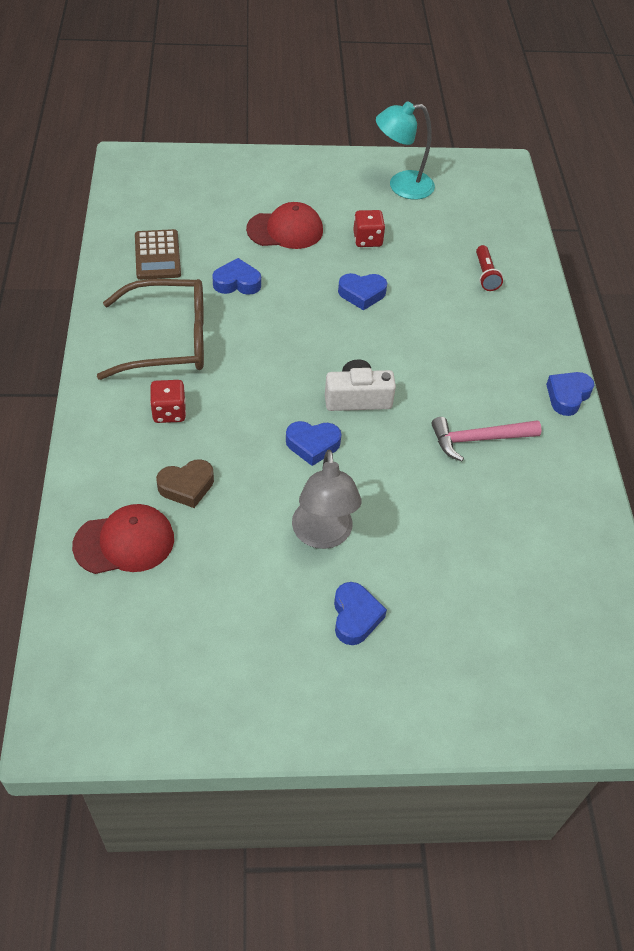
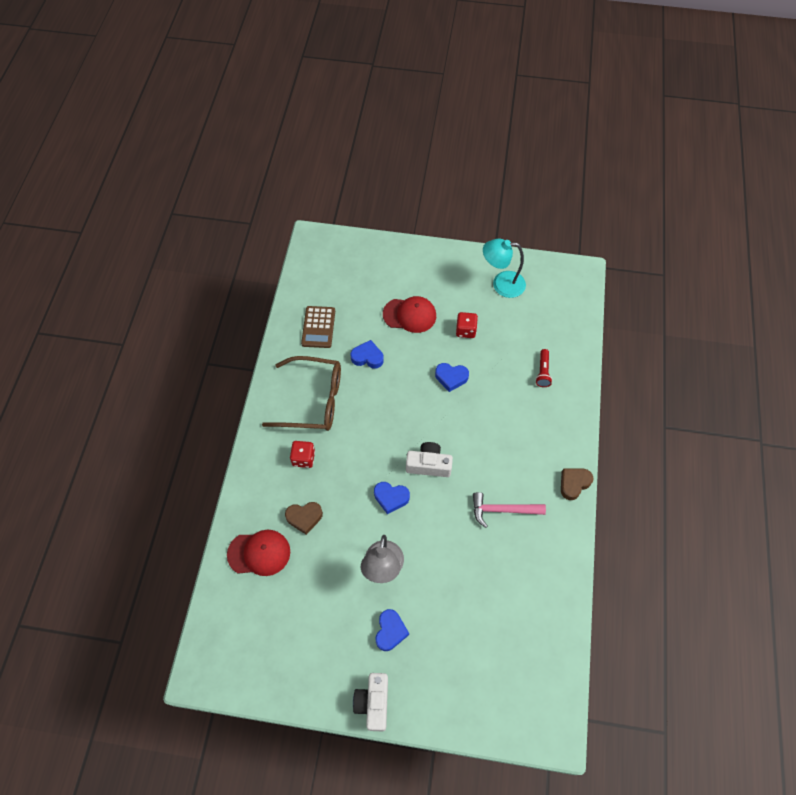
camera: 15 degrees right, 10 degrees up
(353, 720) = (373, 703): none -> white camera
(567, 396) = (574, 484): blue heart -> brown heart

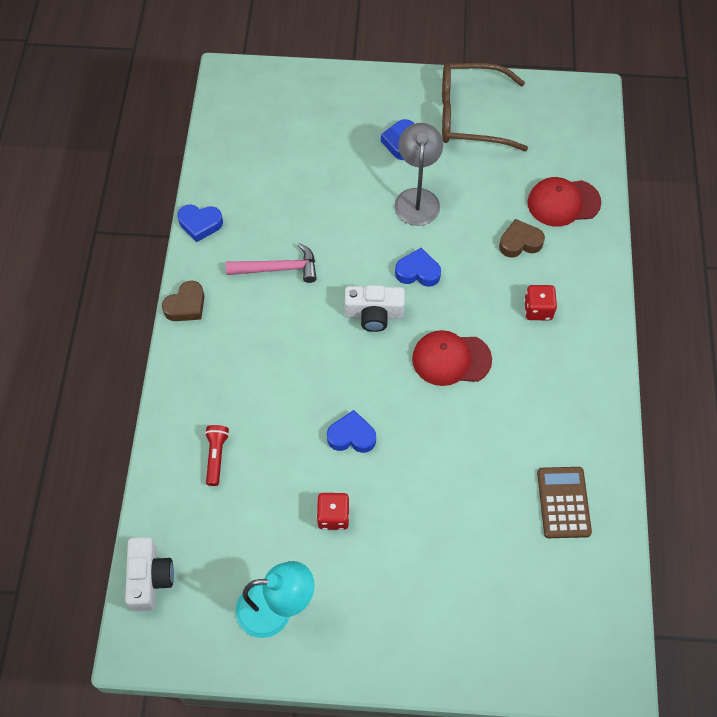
camera: 175 degrees right, 0 degrees up
(313, 400) = (544, 387): brown glasses -> brown glasses (470, 116)
(367, 357) = (478, 458): blue heart -> blue heart (200, 224)
(373, 703) = (410, 86): white camera -> white camera (150, 578)
(410, 315) = (424, 536): red cap -> red cap (451, 359)

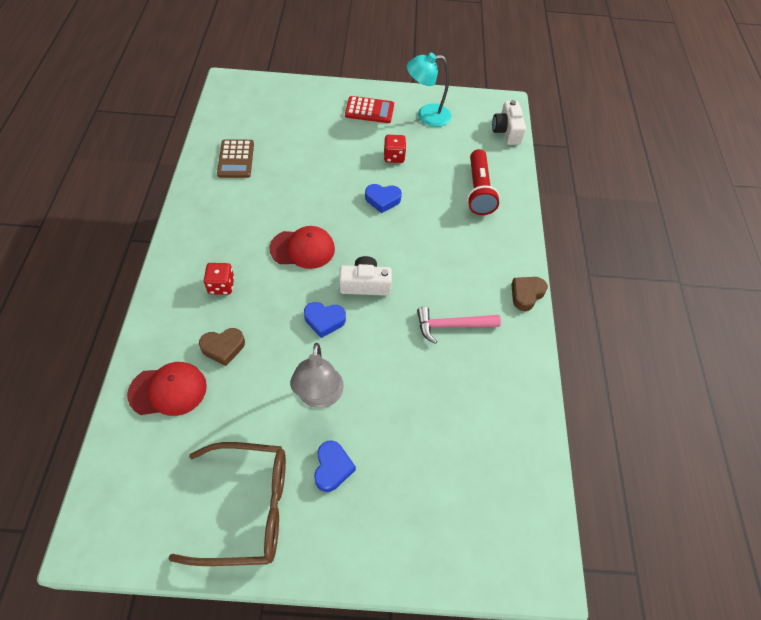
camera: 175 degrees right, 5 degrees down
(200, 224) = (532, 370): blue heart -> none
(216, 456) = (478, 190): red flashlight -> red flashlight, size x1.79
(370, 618) = (369, 110): none -> red calculator

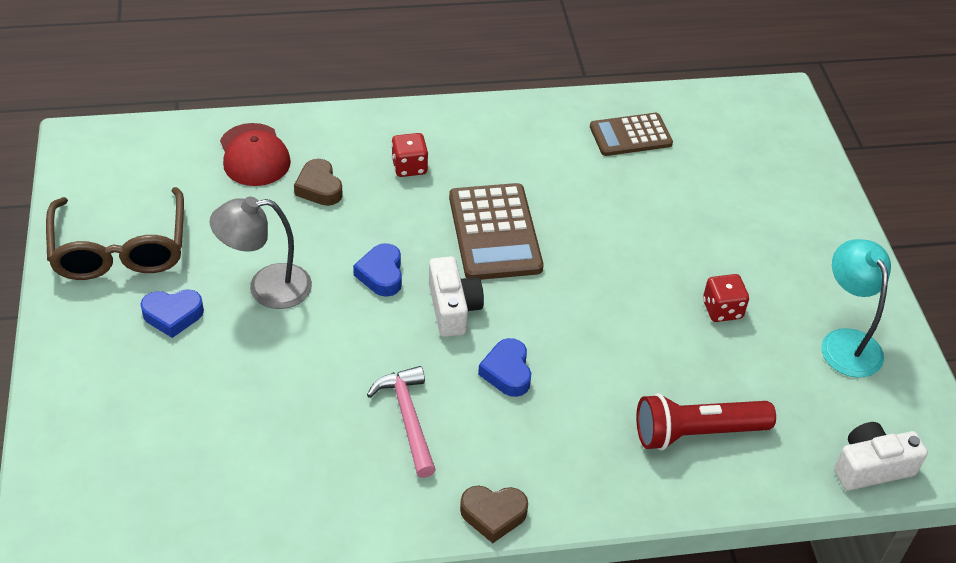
camera: 80 degrees right, 10 degrees down
(303, 249) = (494, 232): red cap -> brown calculator
(369, 110) = (814, 264): red calculator -> none
(382, 200) = (621, 307): blue heart -> blue heart (507, 372)
(526, 294) = (493, 515): brown heart -> brown heart turned 150 degrees clockwise

